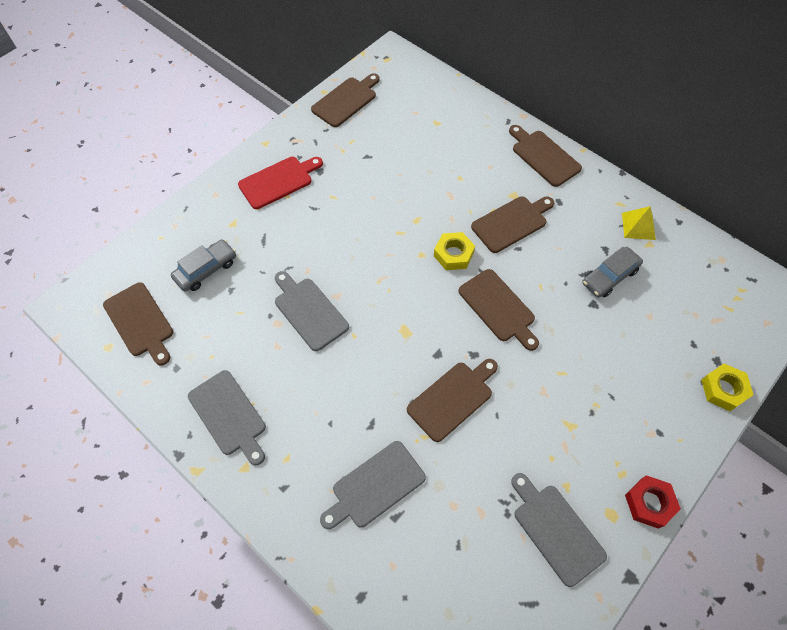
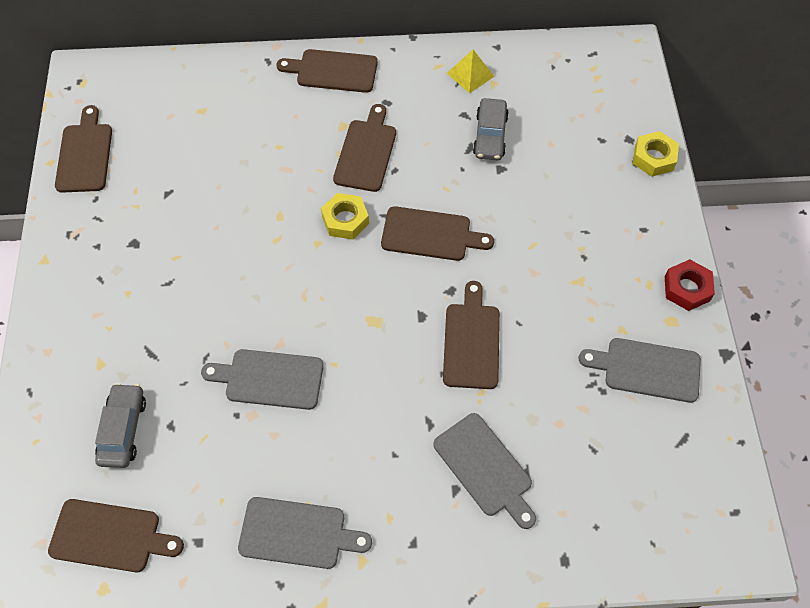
camera: 45 degrees left, 0 degrees up
(278, 181) = (102, 286): red cutting board -> none
(375, 486) = (485, 468): grey cutting board -> grey cutting board turned 45 degrees counterclockwise

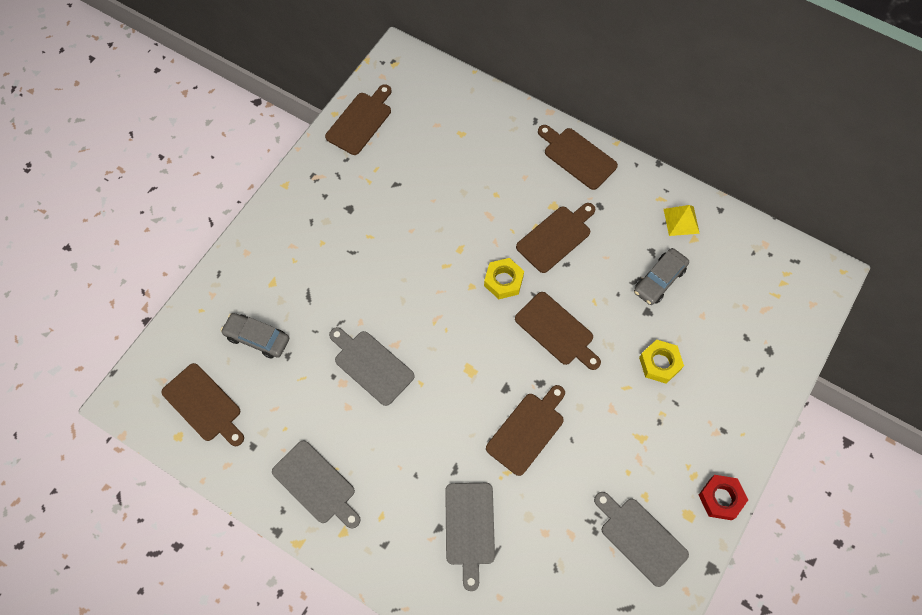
camera: 35 degrees right, 5 degrees up
(123, 429) = (257, 338): grey car -> grey car turned 105 degrees counterclockwise
(654, 158) = (777, 378): yellow nut -> yellow nut (660, 363)

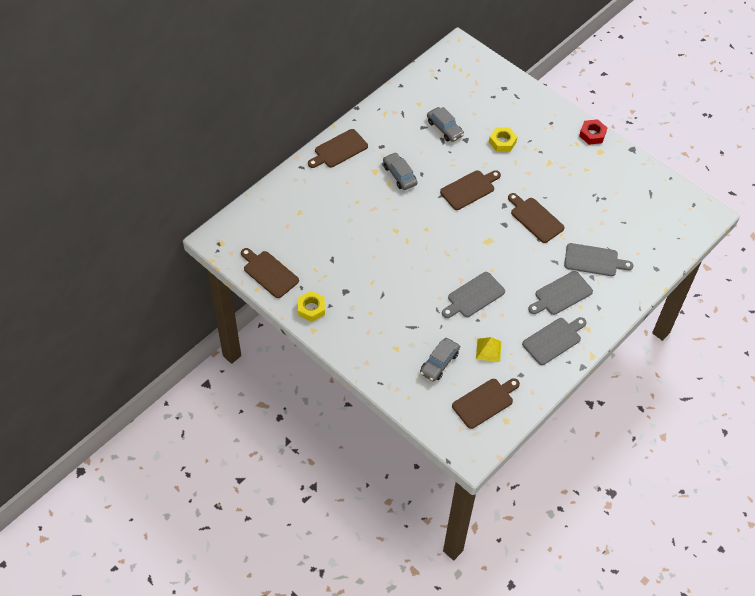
camera: 80 degrees left, 10 degrees down
(503, 281) = (426, 210): yellow nut -> yellow nut (311, 308)
(556, 237) = (399, 175): brown cutting board -> grey car
(640, 538) = (611, 177): grey cutting board -> grey cutting board (561, 294)
(681, 221) = (404, 107): yellow pyramid -> yellow pyramid (488, 350)

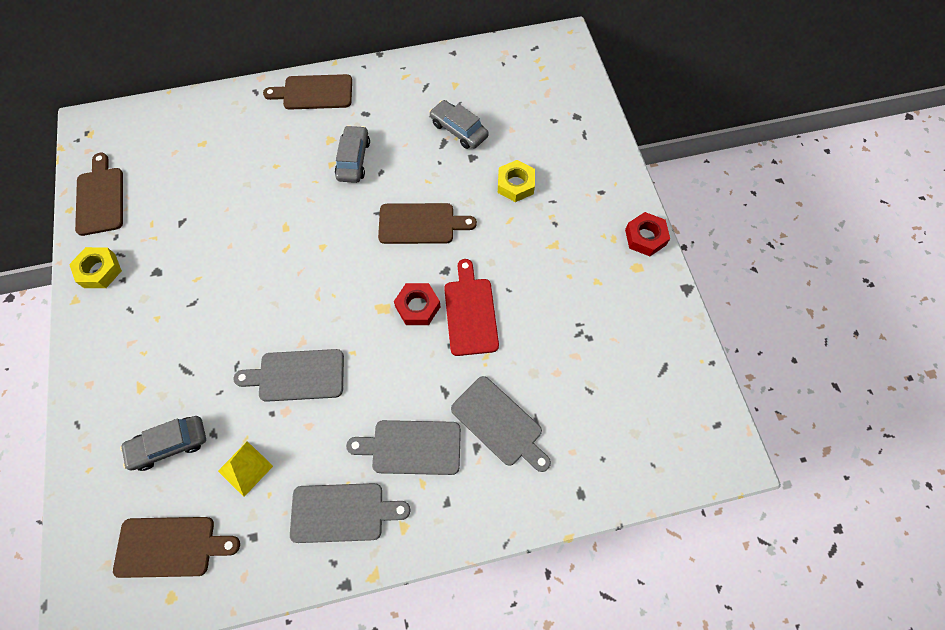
camera: 35 degrees right, 10 degrees up
(444, 128) = (459, 130): grey car -> grey car turned 135 degrees clockwise
(506, 230) = (417, 307): none -> red nut
(535, 218) = (470, 312): brown cutting board -> red cutting board

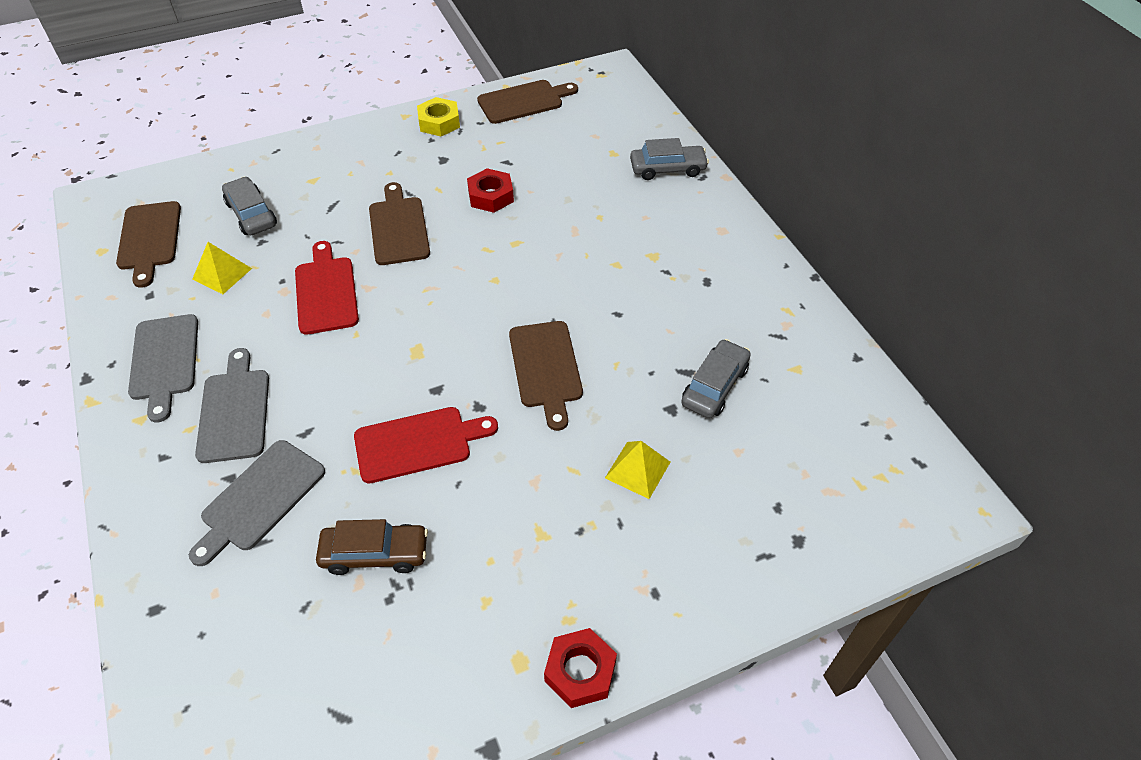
camera: 80 degrees right, 15 degrees down
(297, 375) = (326, 292): grey cutting board -> red cutting board
(314, 93) = (721, 227): brown cutting board -> brown cutting board (398, 228)
(353, 159) = (629, 284): grey car -> grey car (667, 169)
(417, 307) = (421, 385): red nut -> red nut (490, 196)
(515, 184) = (638, 469): yellow nut -> yellow pyramid
(555, 345) = (375, 554): none -> brown car

